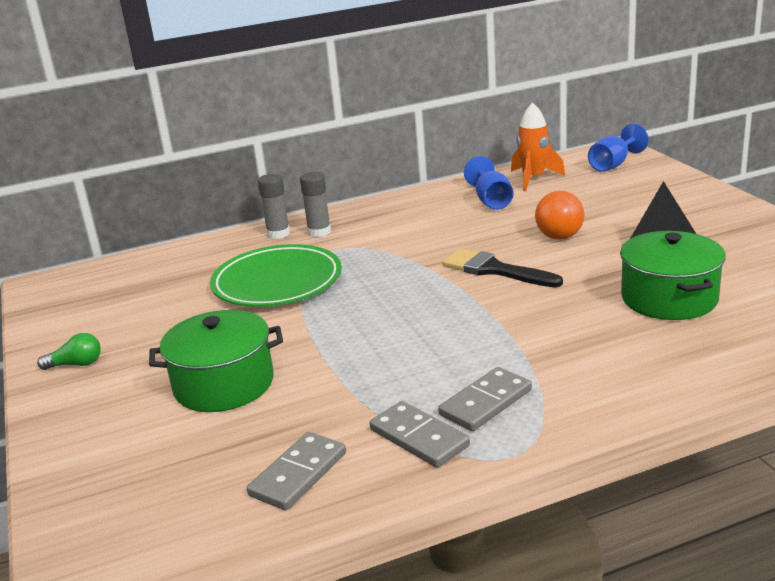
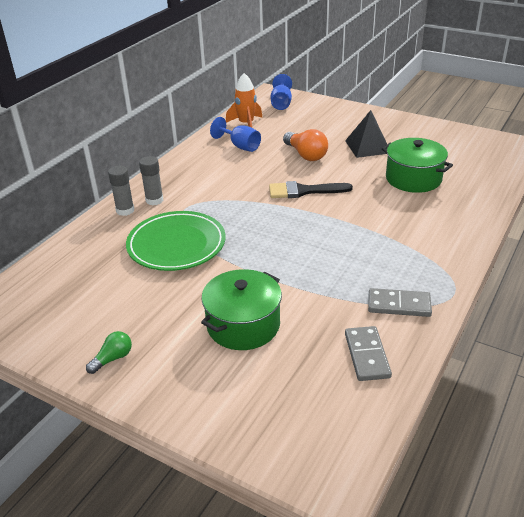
camera: 40 degrees left, 10 degrees up
(485, 402) = (404, 271): grey domino -> none

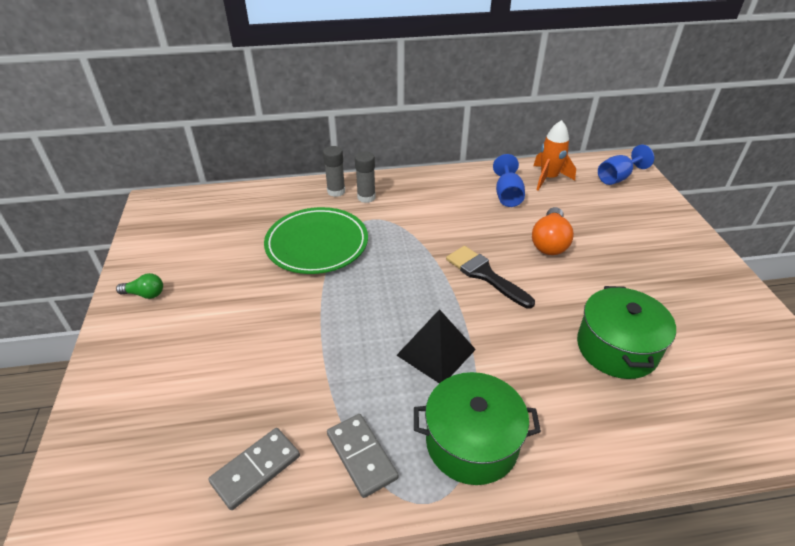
camera: 50 degrees right, 5 degrees up
(243, 325) = (238, 347): green pot -> green pot (471, 442)
(368, 146) = (629, 277): black pyramid -> black pyramid (436, 352)

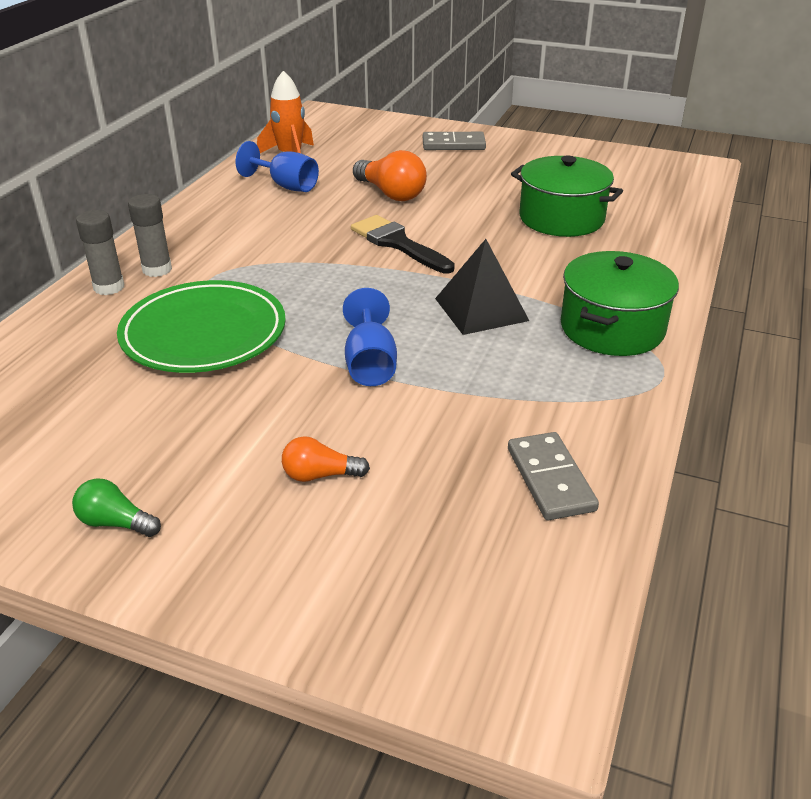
camera: 60 degrees left, 5 degrees down
(145, 294) = (115, 523): green light bulb -> green light bulb turned 105 degrees counterclockwise
(211, 351) = (320, 475): none -> orange light bulb
(361, 456) = (583, 398): grey domino -> grey domino (453, 144)
(485, 275) = (398, 243): black brush -> black brush turned 60 degrees clockwise
(617, 177) = (339, 126): blue goblet -> blue goblet (370, 364)

